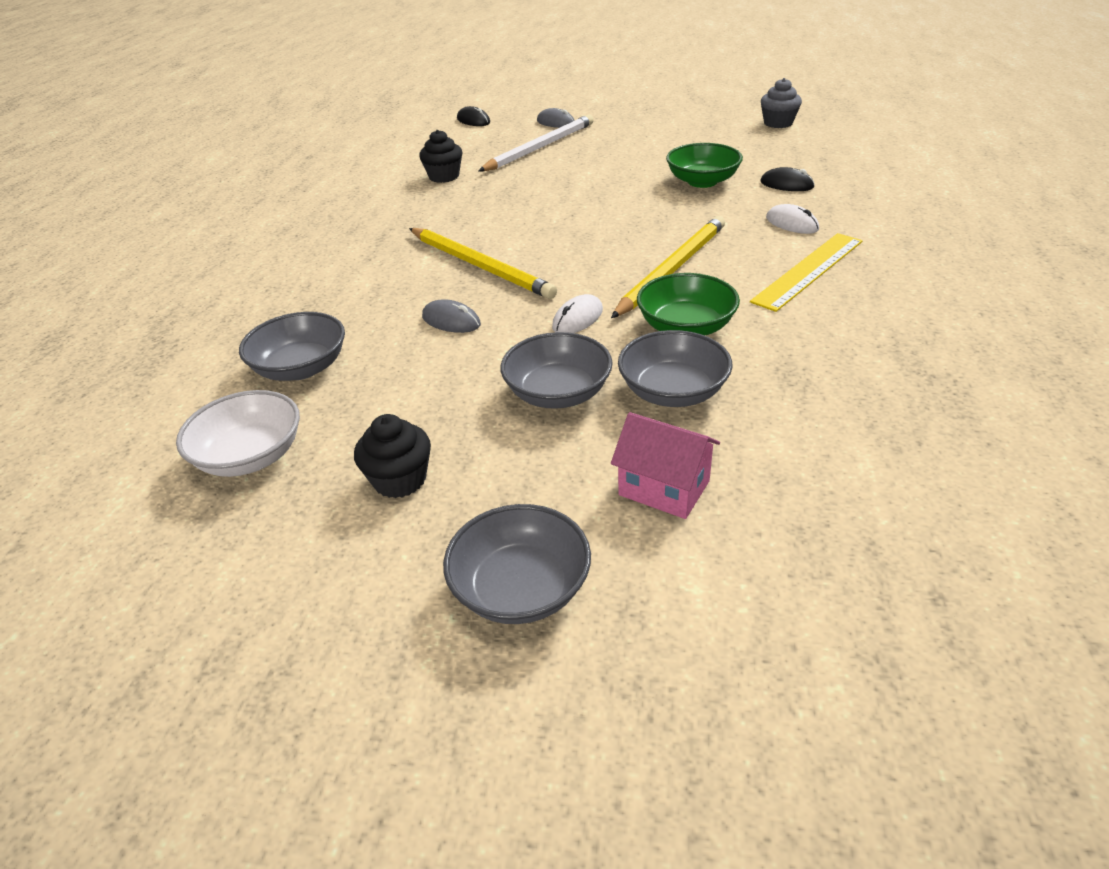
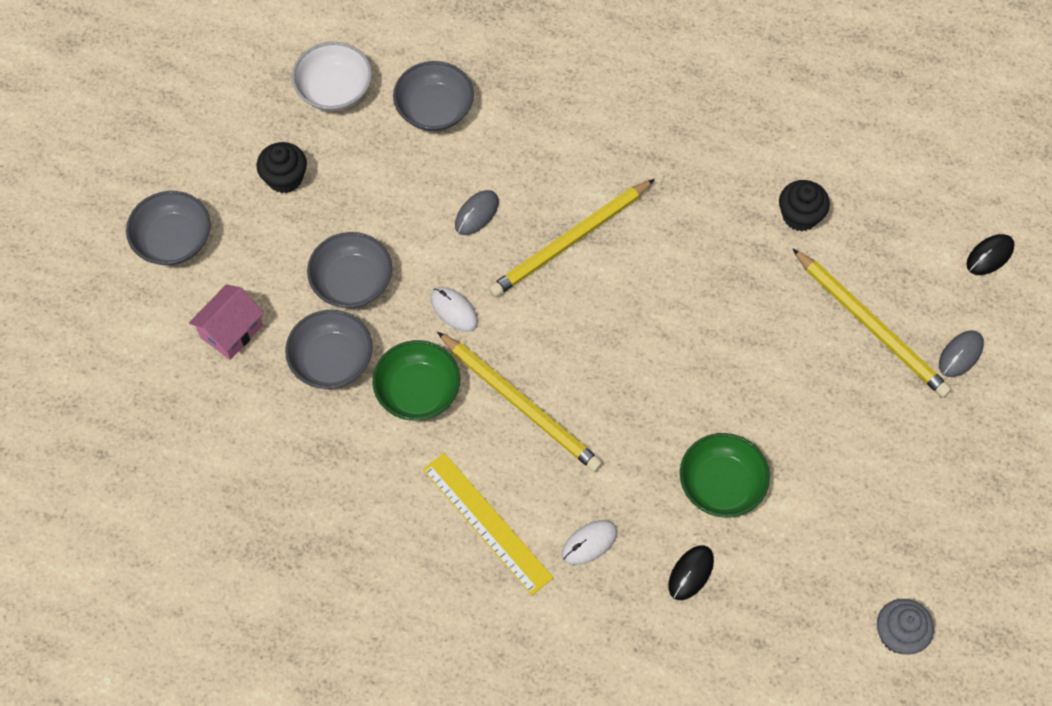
camera: 95 degrees right, 25 degrees up
(540, 147) = (871, 326): white pencil -> yellow pencil

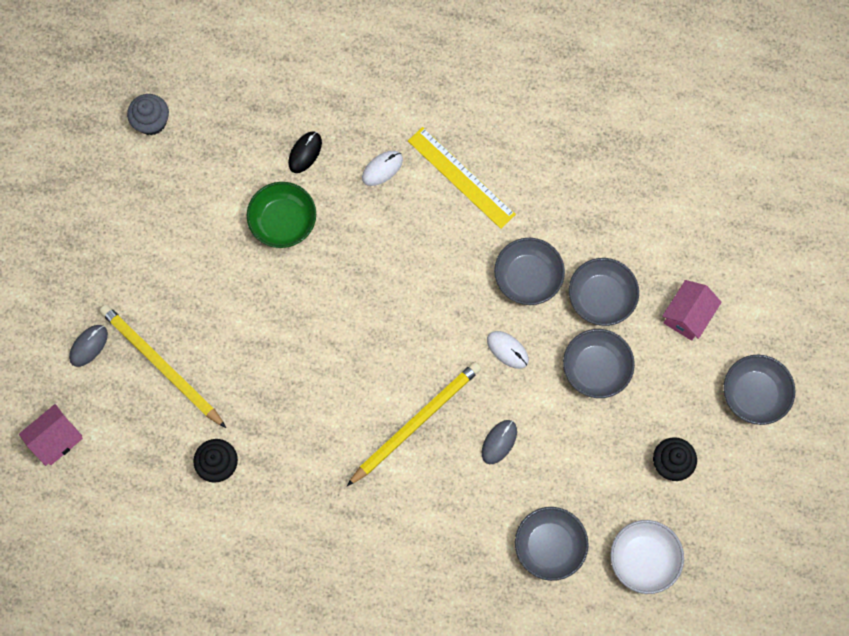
camera: 175 degrees right, 10 degrees up
(418, 391) = (528, 277): green bowl -> grey bowl
(521, 404) = (444, 273): yellow pencil -> none
(989, 256) = (56, 439): black mouse -> pink house

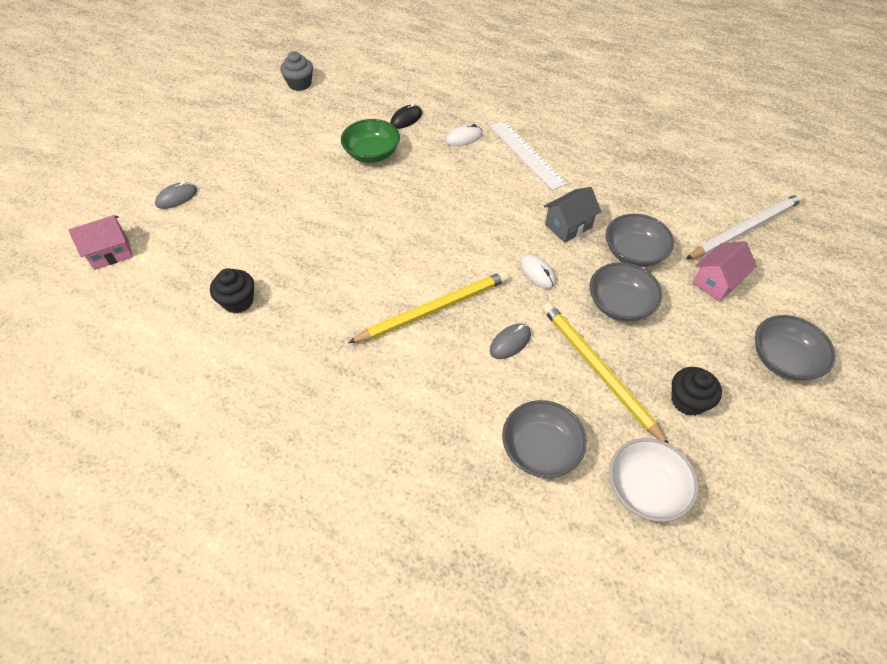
camera: 15 degrees right, 20 degrees down
(161, 365) = (227, 221): yellow pencil -> yellow pencil (598, 371)
(461, 177) = (527, 154): yellow ruler -> white ruler
(528, 277) = (568, 226): grey bowl -> grey house
(712, 233) = (745, 229): none -> white pencil

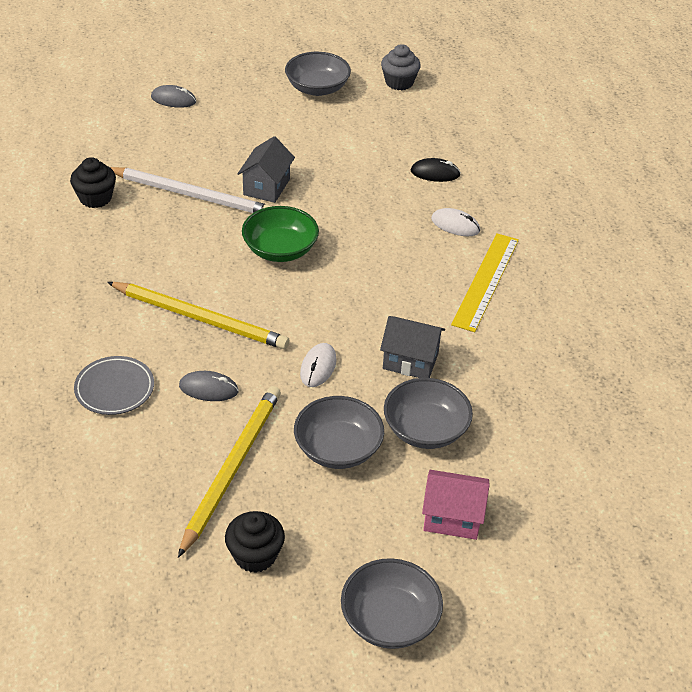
camera: 50 degrees right, 10 degrees down
(111, 253) = (79, 103): pink house -> none
(332, 201) = (266, 187): none -> grey house
(372, 153) = (358, 177): green bowl -> green bowl (280, 250)
(464, 399) = (114, 389): none -> grey plate
(527, 154) = (486, 281): white ruler -> yellow ruler
(540, 449) = (102, 466): grey bowl -> grey bowl (317, 88)
(645, 488) = (118, 562): white bowl -> none
(745, 229) = (571, 513): white pencil -> white pencil (192, 195)

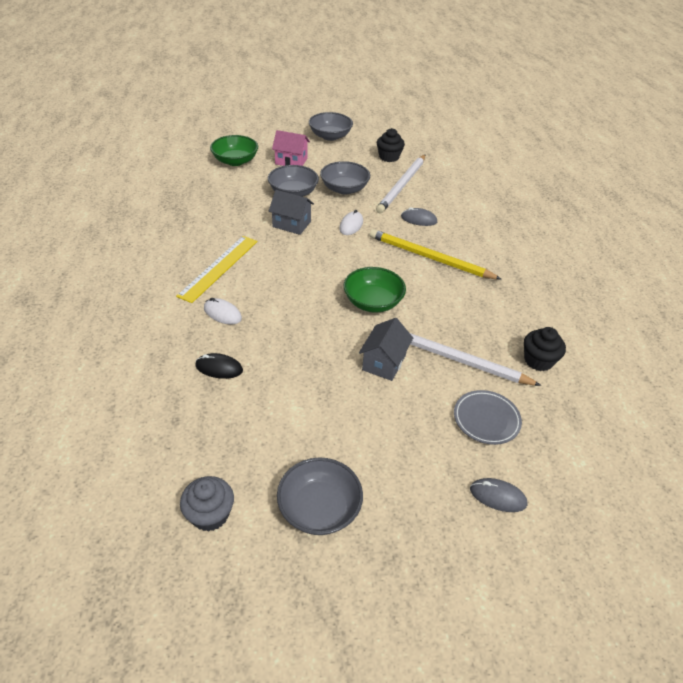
camera: 175 degrees left, 0 degrees up
(114, 389) = (475, 223): grey plate -> grey plate (486, 419)
(232, 468) = (402, 185): yellow pencil -> white pencil
(559, 505) = (235, 161): none -> green bowl

